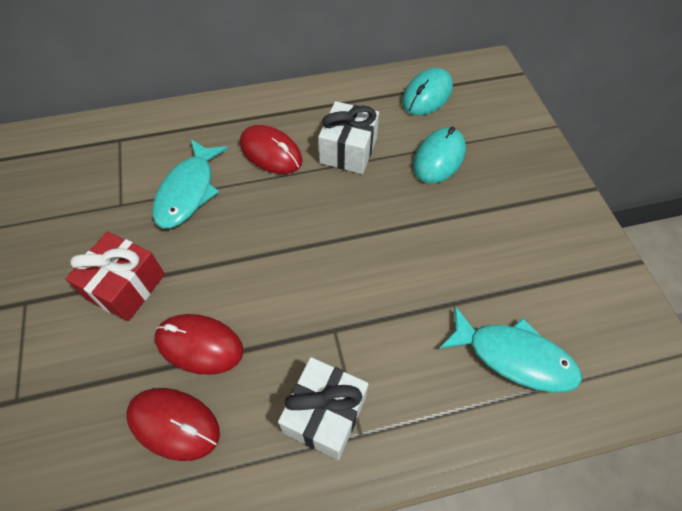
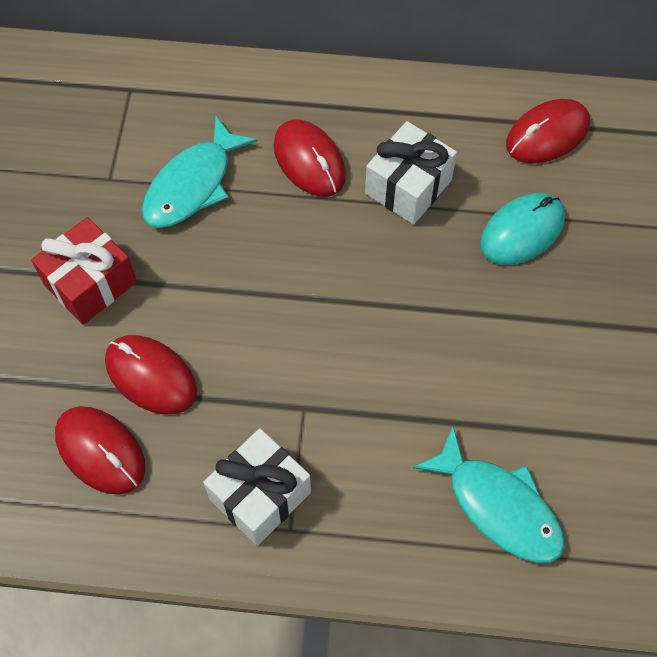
camera: 20 degrees right, 5 degrees up
(427, 95) = (547, 134): turquoise mouse -> red mouse

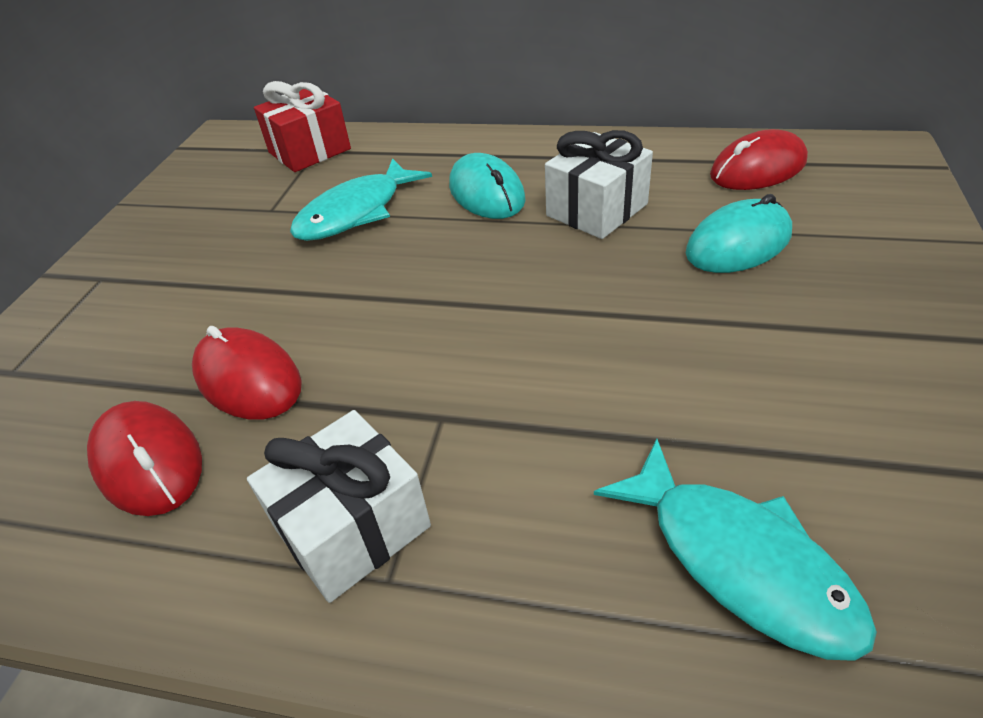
camera: 10 degrees right, 20 degrees down
(90, 283) = (213, 290): red gift -> red gift (309, 151)
(309, 161) = (486, 193): red mouse -> turquoise mouse

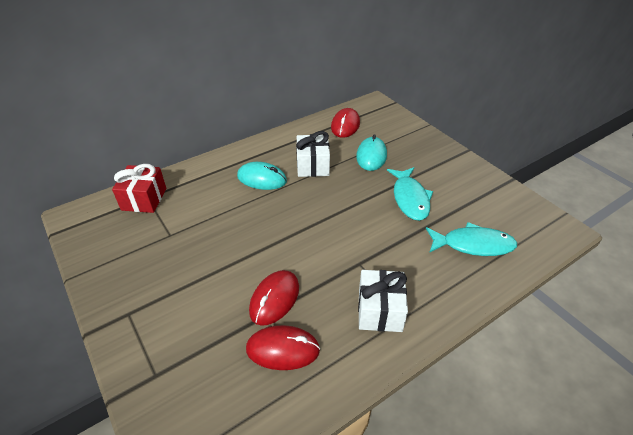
camera: 50 degrees left, 0 degrees up
(248, 378) = (274, 299): red mouse -> red mouse turned 60 degrees counterclockwise
(356, 212) = (216, 214): turquoise fish -> turquoise fish (410, 198)

